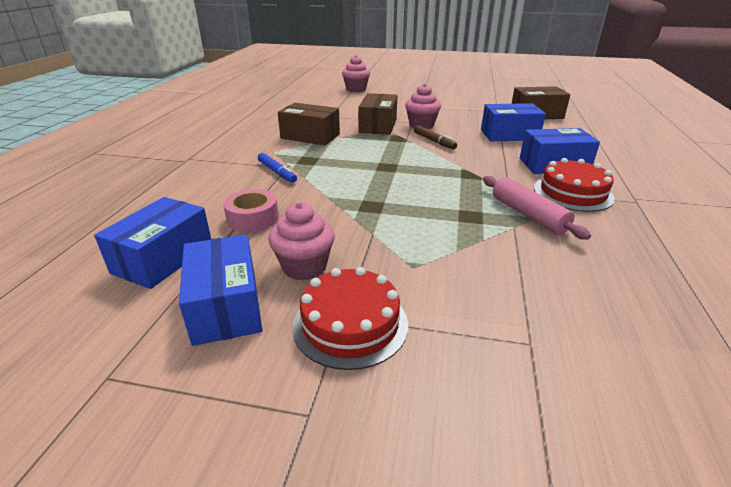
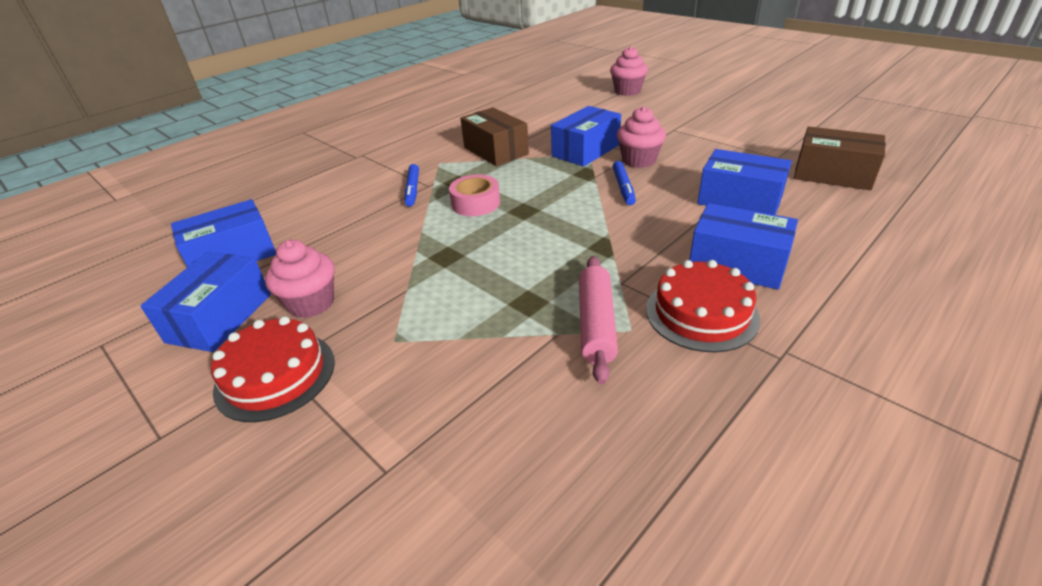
camera: 35 degrees right, 5 degrees up
(253, 218) = (333, 237): pink tape -> pink tape (476, 203)
(378, 126) = (586, 150): brown box -> blue box
(434, 141) = (623, 187): brown marker -> blue marker

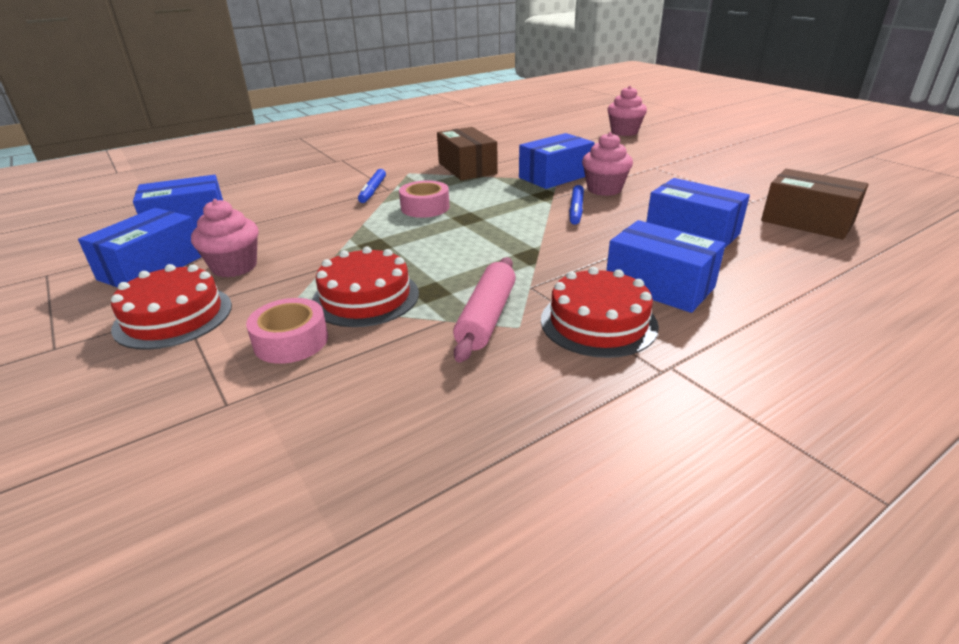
camera: 10 degrees right, 5 degrees down
(416, 384) = (291, 341): none -> pink tape
(467, 319) = (365, 297): none -> red cake

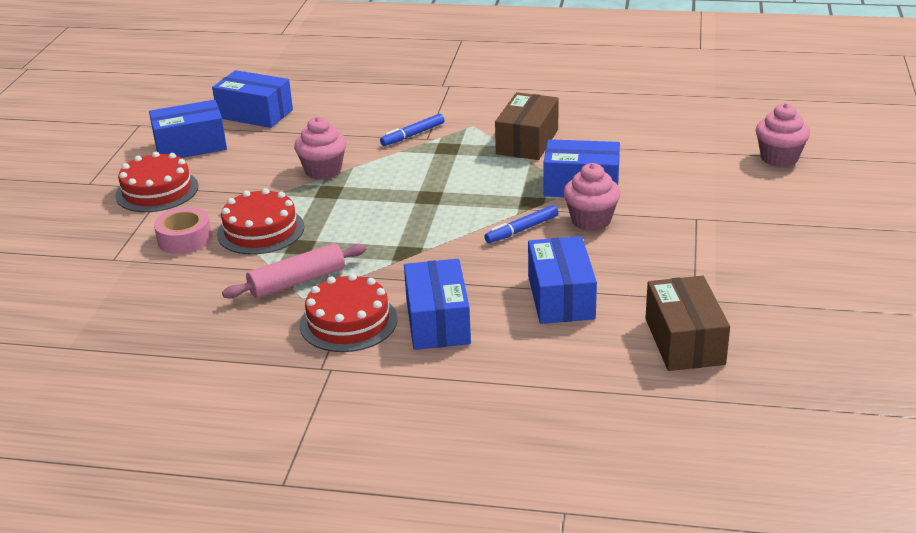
camera: 45 degrees right, 0 degrees up
(234, 267) = (230, 168): pink cupcake -> pink cupcake (323, 171)
(425, 207) = (419, 171): pink tape -> none

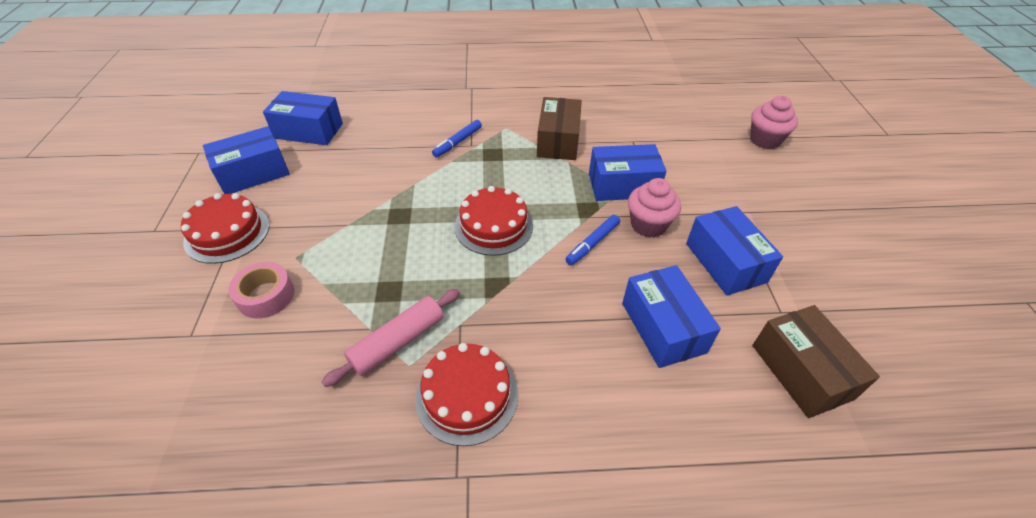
camera: 15 degrees left, 15 degrees up
(260, 230) = (344, 274): red cake -> red cake (493, 226)
(323, 171) = (388, 191): pink cupcake -> none
(438, 322) = (558, 380): blue box -> blue box (725, 262)

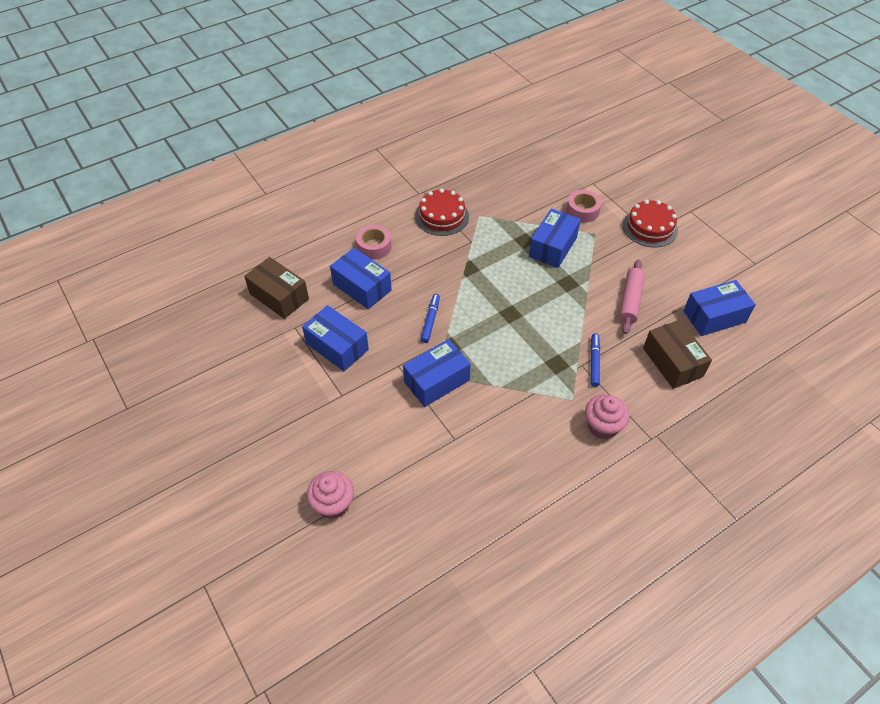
camera: 150 degrees right, 5 degrees up
(253, 173) = (695, 266): blue box -> blue box (552, 247)
(398, 342) = (494, 221): pink rolling pin -> pink rolling pin (630, 301)
(493, 226) = (502, 303): red cake -> none
(558, 141) = (517, 405): brown box -> brown box (672, 362)
(613, 391) = (374, 247): none -> pink tape
(648, 225) = (400, 353): pink cupcake -> pink cupcake (602, 426)

